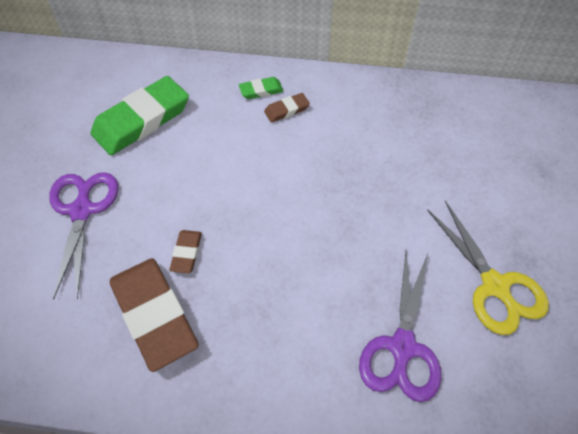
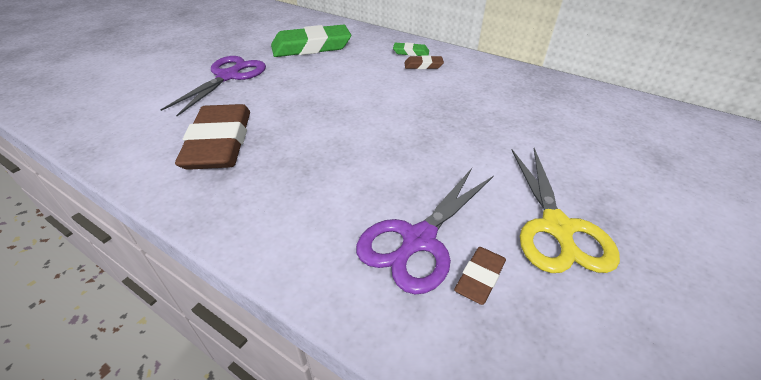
camera: 25 degrees right, 15 degrees down
(186, 253) = (278, 117): brown eraser -> brown eraser (480, 277)

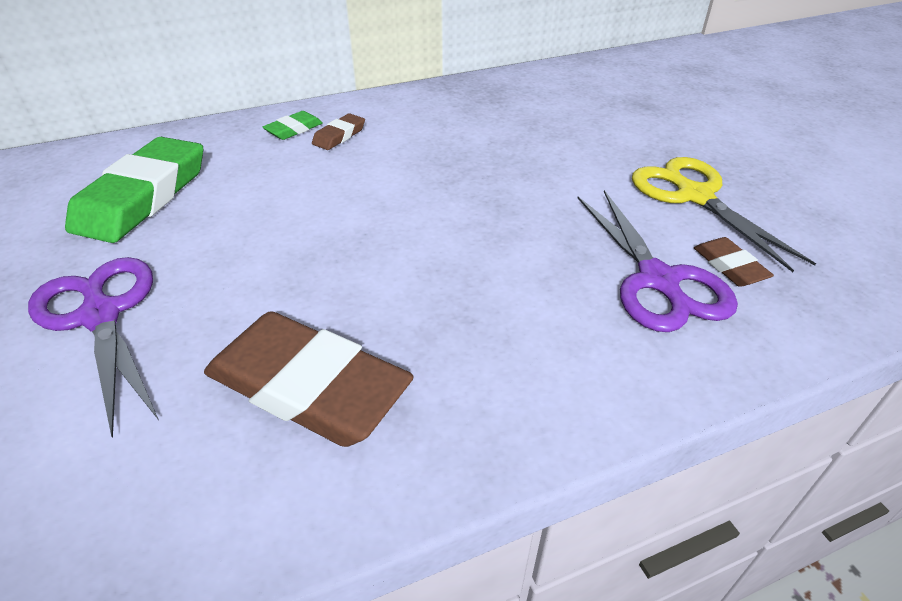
camera: 55 degrees left, 0 degrees up
(557, 228) = (693, 196): yellow scissors -> yellow scissors turned 150 degrees counterclockwise

